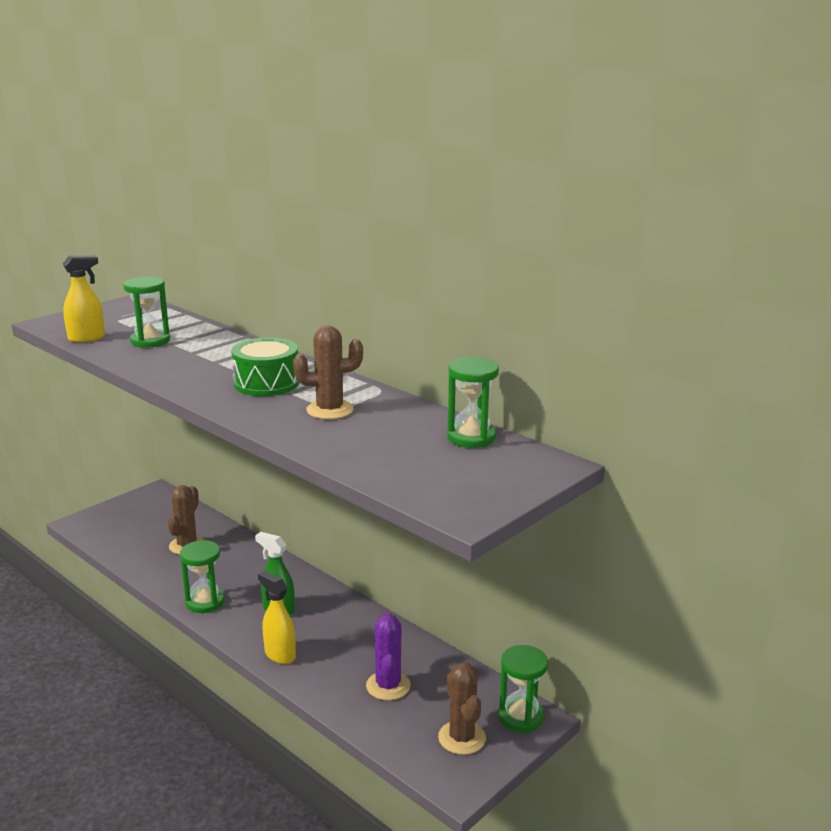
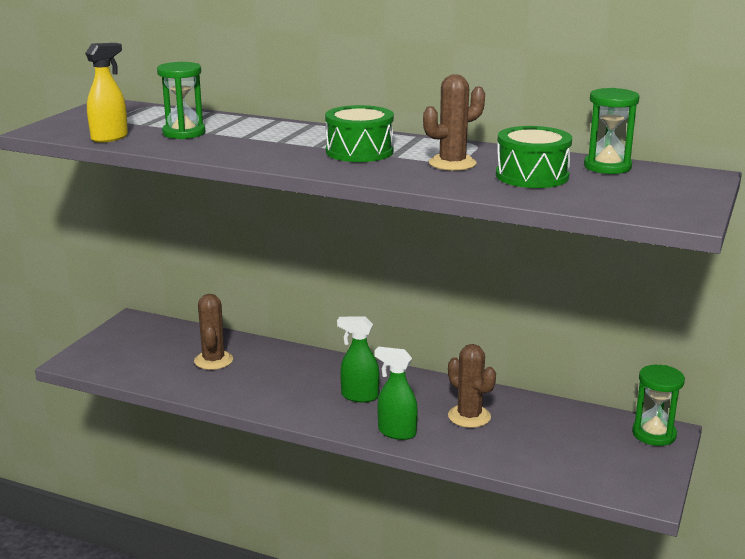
camera: 20 degrees left, 0 degrees up
(205, 602) = (280, 404): green hourglass -> none
(279, 654) = (396, 432): yellow spray bottle -> green spray bottle
(383, 437) = (532, 176): none -> green drum
(388, 686) = (520, 436): purple cactus -> none
(462, 738) = (620, 461): brown cactus -> brown cactus (469, 416)

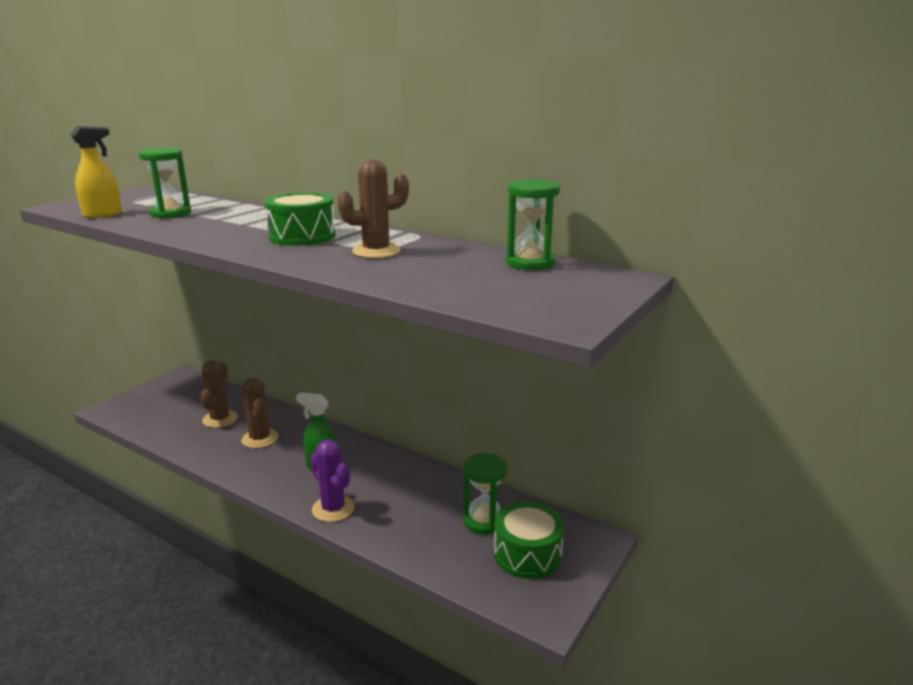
camera: 10 degrees right, 0 degrees up
(396, 432) = (333, 509): green spray bottle -> purple cactus
(469, 416) = (410, 499): brown cactus -> brown cactus (260, 439)
(532, 176) = (442, 267): green drum -> green drum (527, 554)
(654, 434) = (583, 539): green hourglass -> green hourglass (484, 521)

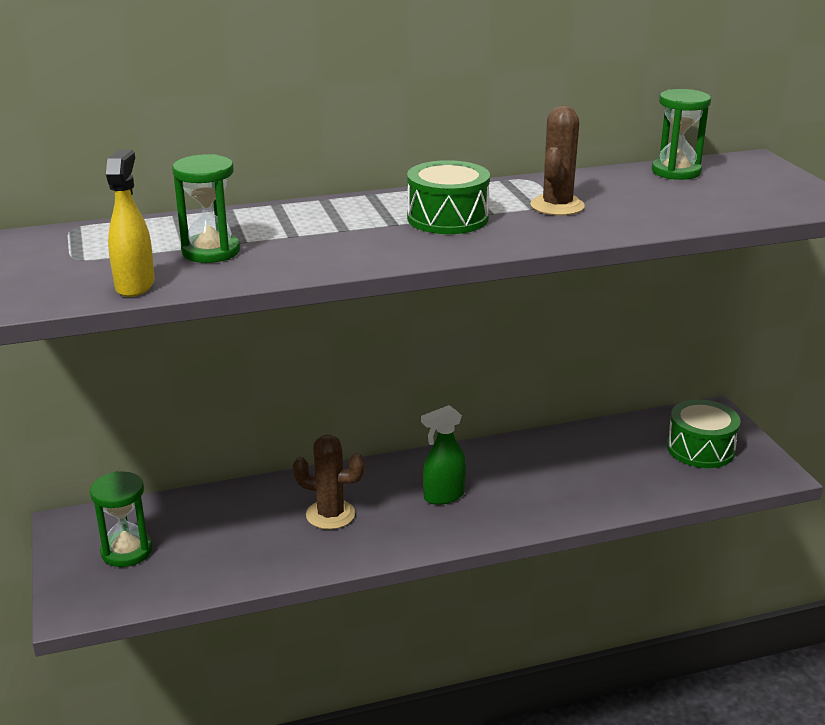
camera: 50 degrees left, 5 degrees up
(220, 419) = (241, 528): brown cactus -> none
(333, 509) = (527, 515): purple cactus -> none
(484, 521) = (636, 448): green hourglass -> green hourglass (127, 551)

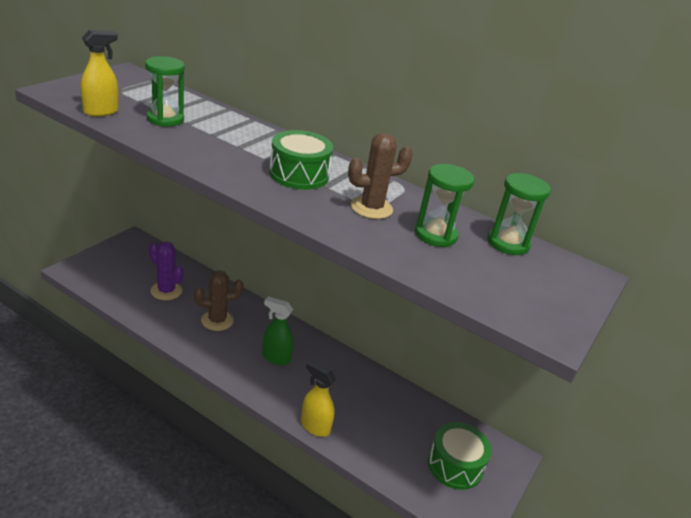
camera: 45 degrees right, 5 degrees up
(127, 551) = (127, 266): green hourglass -> green hourglass (435, 235)
(223, 535) = (166, 291): none -> purple cactus
(330, 515) = (217, 320): brown cactus -> brown cactus turned 75 degrees counterclockwise
(578, 513) = (315, 426): none -> yellow spray bottle

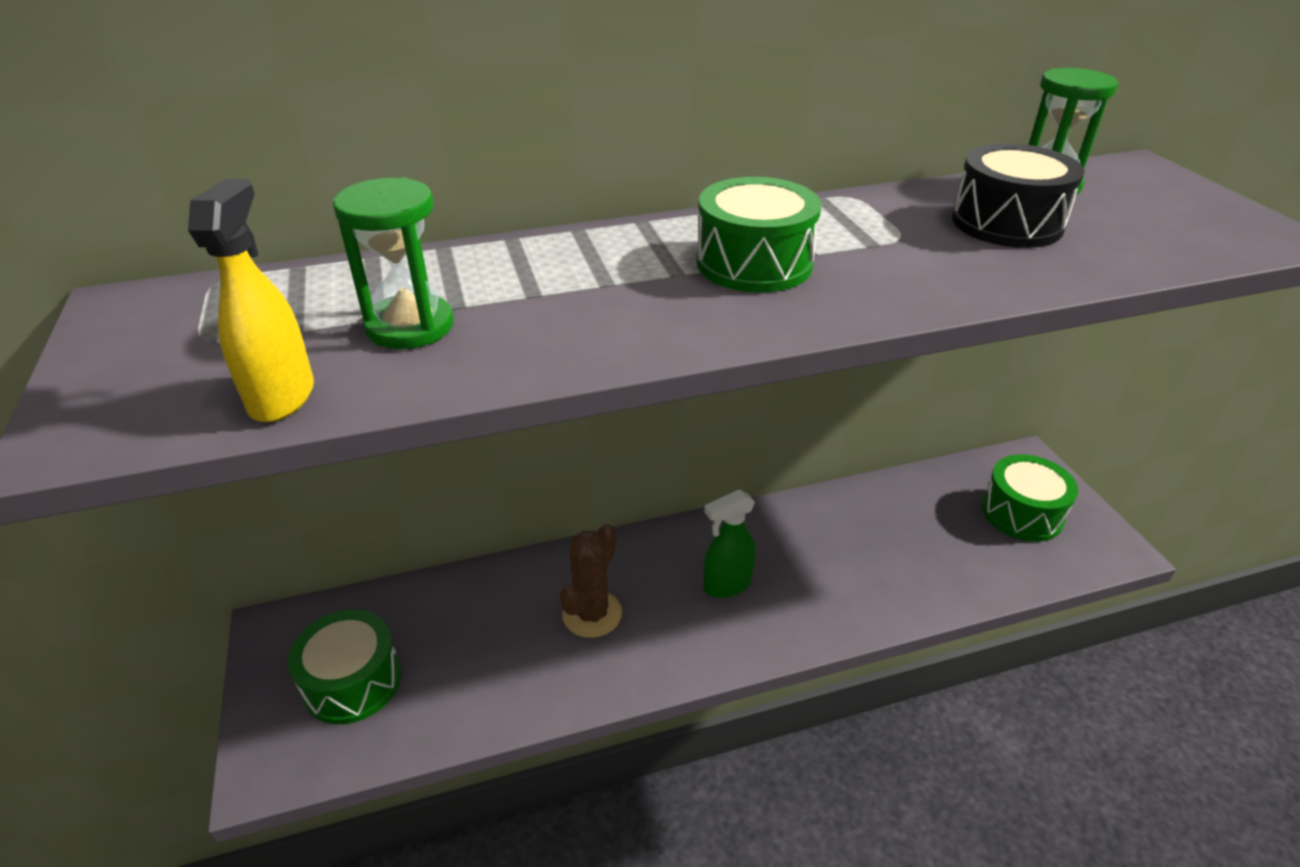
camera: 45 degrees left, 5 degrees up
(126, 271) = (352, 681): none -> green drum
(166, 291) = (461, 647): purple cactus -> none
(315, 426) = (891, 612): yellow spray bottle -> none
(371, 208) = (903, 242): brown cactus -> none
(435, 235) = (1006, 223): green hourglass -> black drum

